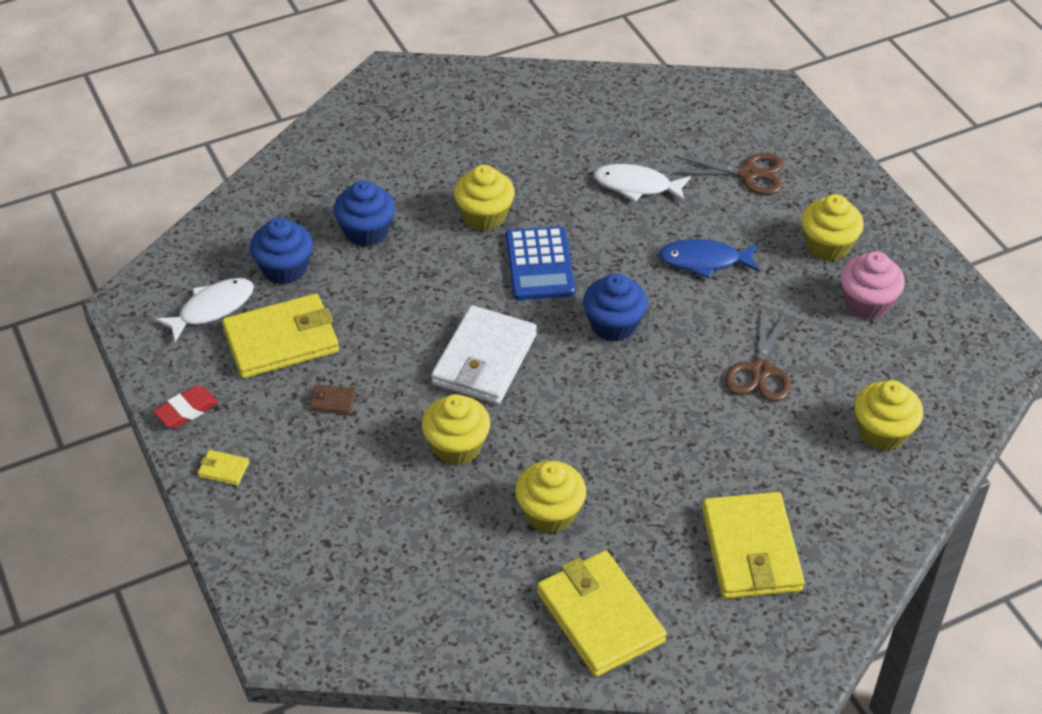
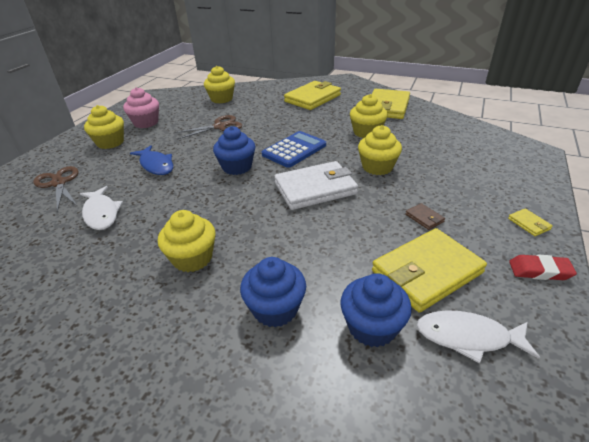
camera: 130 degrees left, 10 degrees down
(281, 340) = (426, 272): yellow wallet -> yellow wallet turned 60 degrees counterclockwise
(539, 264) = (217, 210): blue calculator -> blue calculator (294, 150)

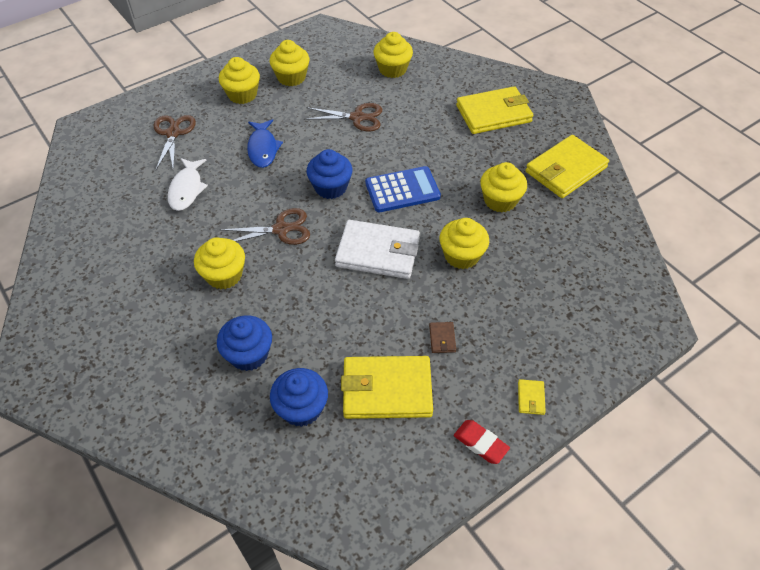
camera: 30 degrees right, 15 degrees up
(146, 123) = (291, 77): pink cupcake -> yellow cupcake
(219, 206) = (281, 229): none -> brown scissors
(468, 337) = (360, 456): white fish -> none

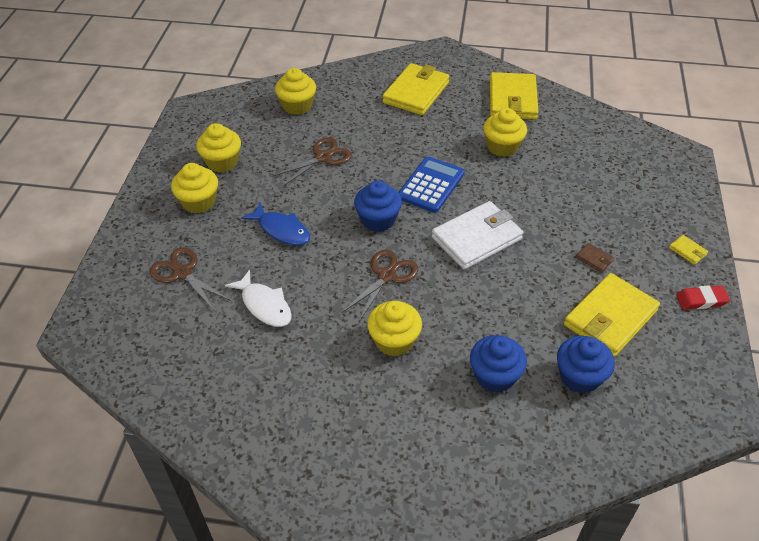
camera: 45 degrees left, 5 degrees down
(461, 255) = (530, 199): yellow cupcake -> none

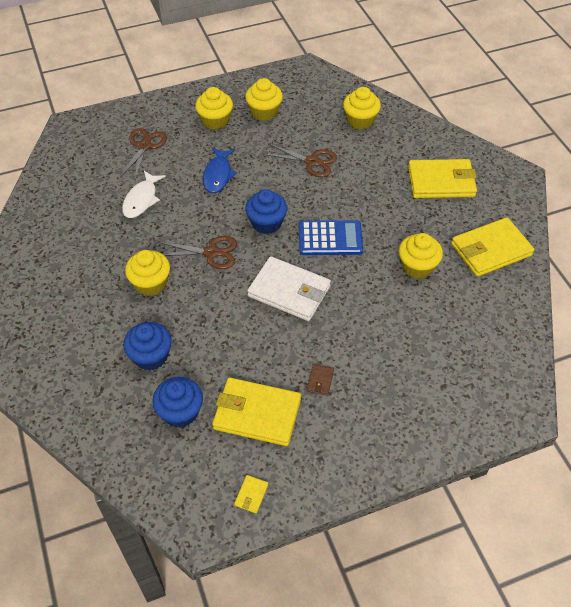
camera: 60 degrees right, 5 degrees up
(687, 251) = (380, 451): yellow wallet -> yellow wallet (251, 495)
(701, 300) = (322, 479): red eraser -> none

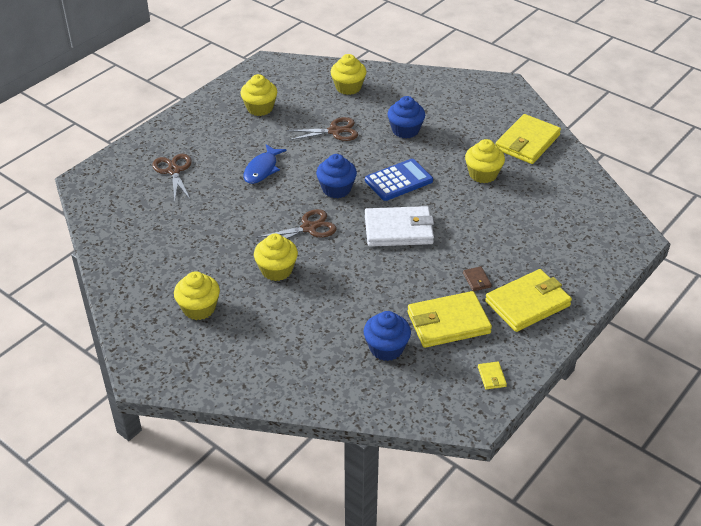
camera: 30 degrees left, 10 degrees down
(141, 199) = (210, 212): white fish -> none
(151, 356) = (326, 321): blue cupcake -> blue cupcake (405, 130)
(215, 120) = (222, 129): yellow cupcake -> yellow cupcake (199, 308)
(218, 175) = (262, 169): blue fish -> blue fish turned 45 degrees clockwise
(441, 182) = (451, 109): yellow wallet -> yellow wallet (528, 303)

